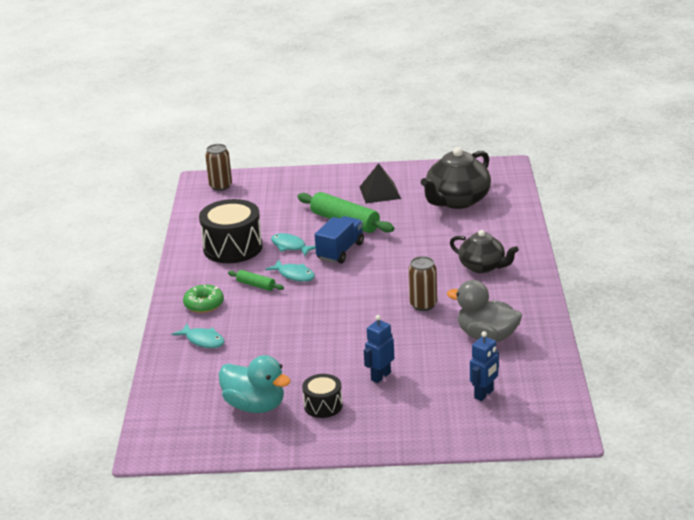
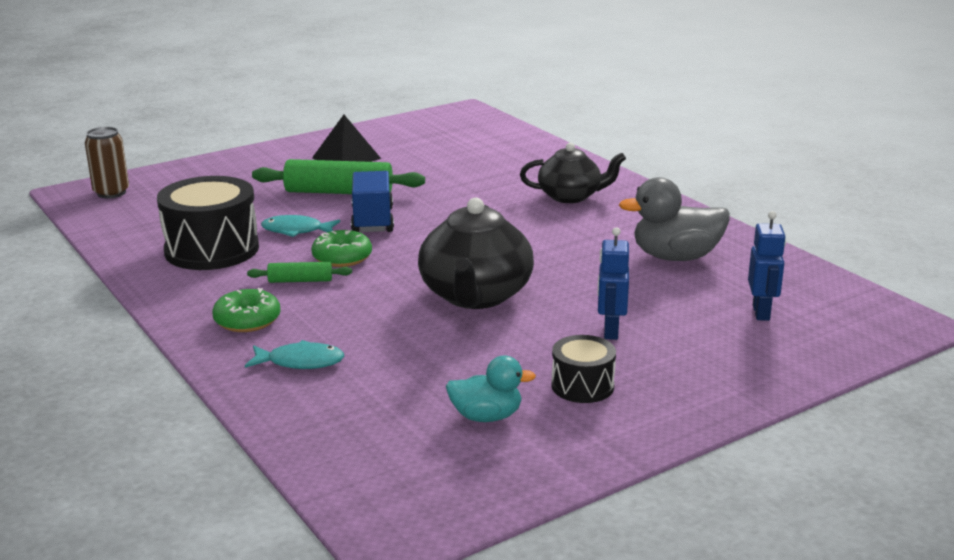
camera: 35 degrees left, 5 degrees down
(255, 406) = (486, 416): turquoise duck -> turquoise duck, size x0.62
(294, 275) = (342, 257): turquoise fish -> green donut
(423, 305) = (554, 247): brown can -> none
(457, 201) = (452, 147): black teapot -> black teapot (475, 296)

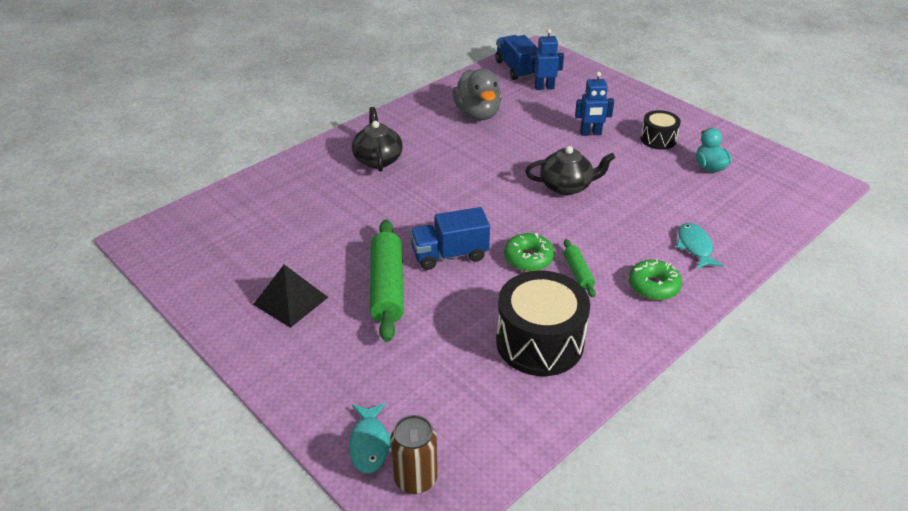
camera: 100 degrees left, 15 degrees up
(296, 231) = (483, 296): turquoise fish -> turquoise fish (370, 444)
(475, 296) = (566, 186): black teapot -> black teapot, size x0.65
(826, 297) = (516, 69): none -> blue truck

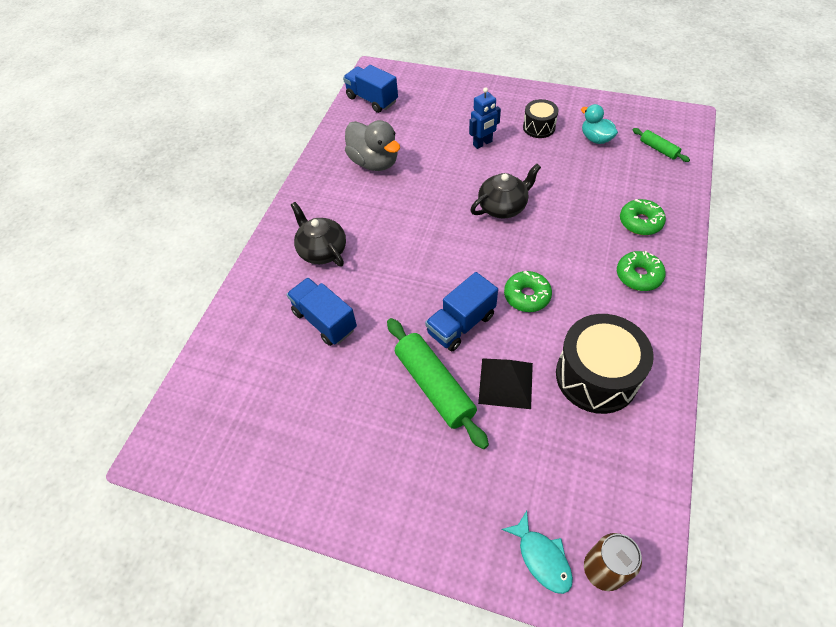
camera: 25 degrees left, 15 degrees up
(290, 300) = (360, 446): black pyramid -> black pyramid (505, 383)
(337, 207) = (324, 320): none -> blue truck
(544, 87) = (410, 110): blue robot -> none
(578, 273) = (575, 291): green rolling pin -> green rolling pin (658, 149)
(695, 247) = (640, 222): turquoise fish -> green donut

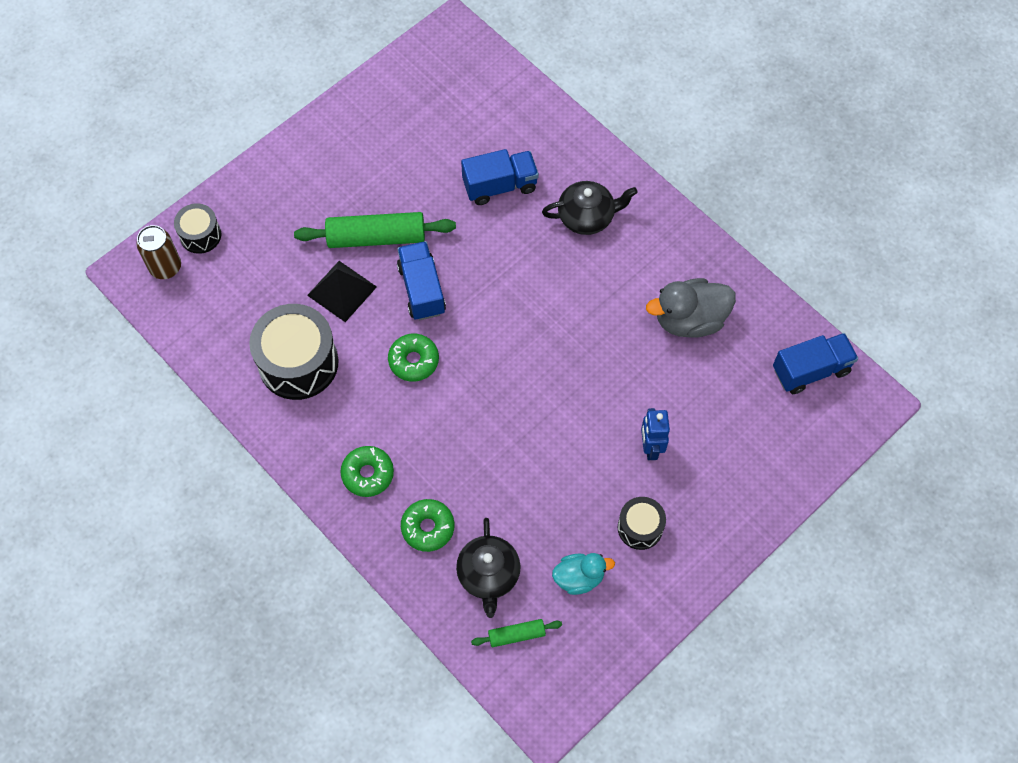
camera: 115 degrees right, 10 degrees up
(503, 207) = (537, 409): black teapot -> black teapot (488, 575)
(542, 557) = (200, 235): turquoise fish -> black drum

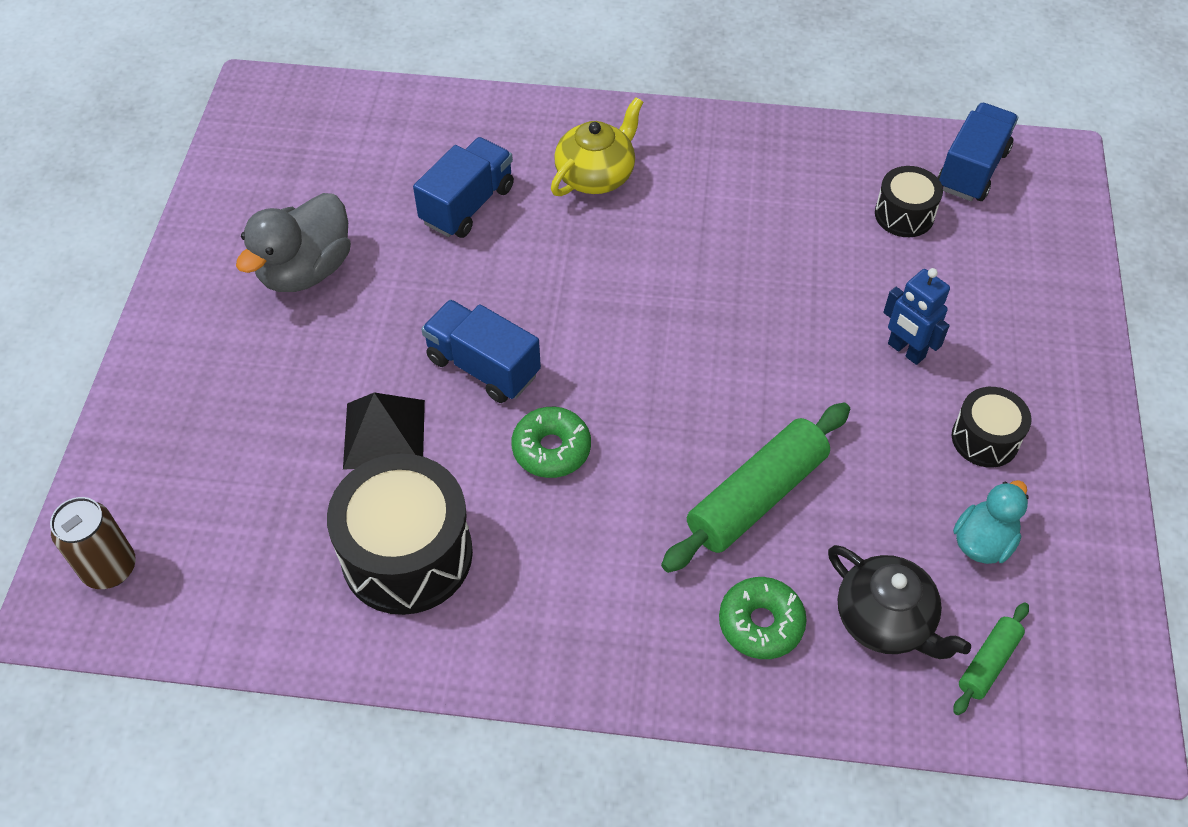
camera: 40 degrees left, 10 degrees down
(200, 235) = (127, 497): black drum -> black drum (904, 215)
(368, 474) = (625, 618): green donut -> none
(376, 237) = (371, 348): green rolling pin -> green rolling pin (756, 496)
(587, 217) = (596, 175): black teapot -> yellow teapot
(689, 320) = (807, 202): grey duck -> grey duck (306, 270)

